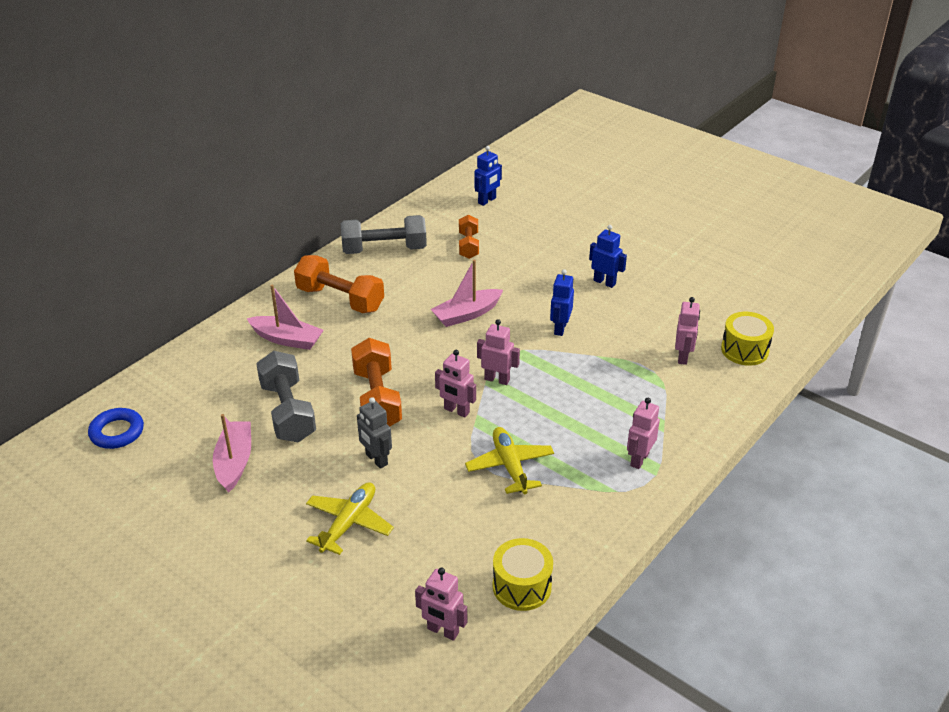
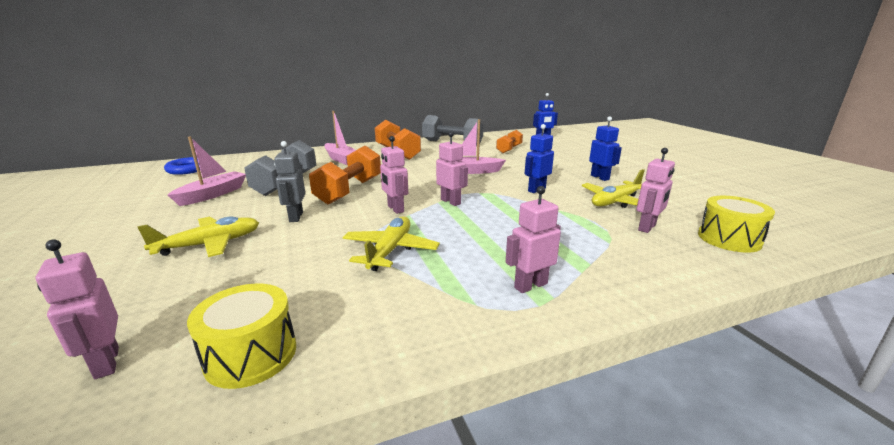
camera: 30 degrees right, 15 degrees down
(641, 325) = (615, 202): none -> yellow plane

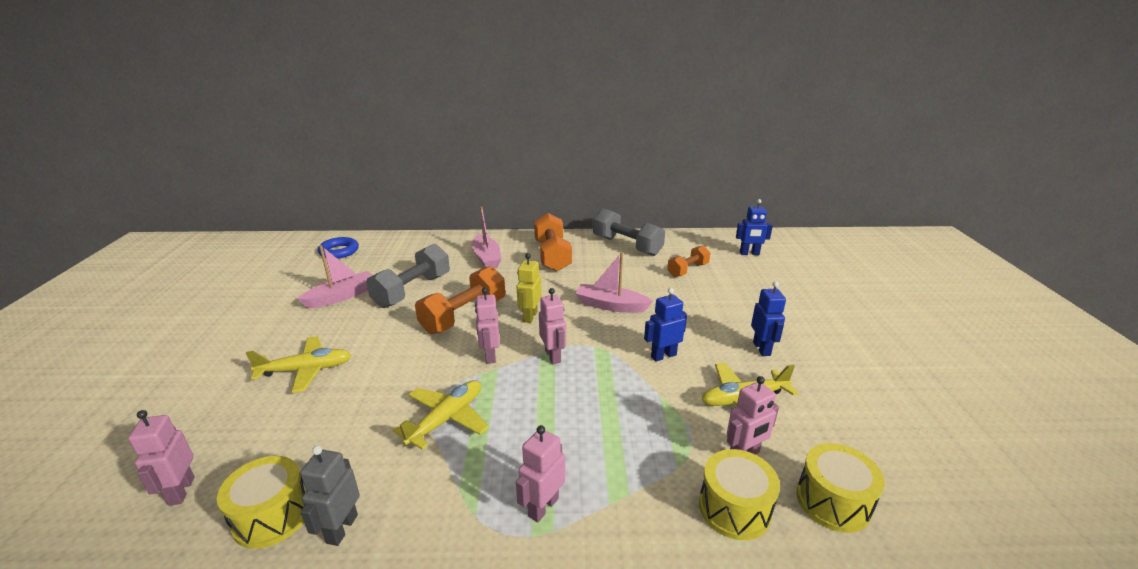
camera: 20 degrees right, 5 degrees up
(295, 217) = (393, 347): grey robot -> grey robot (341, 529)
(410, 184) = (530, 316): none -> yellow robot
(530, 285) = (543, 507): pink robot -> pink robot turned 45 degrees counterclockwise
(673, 255) = (734, 508): none -> yellow drum

